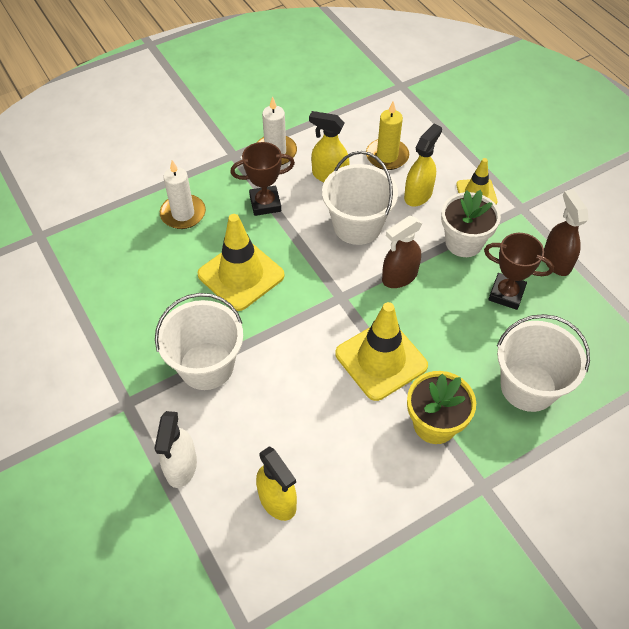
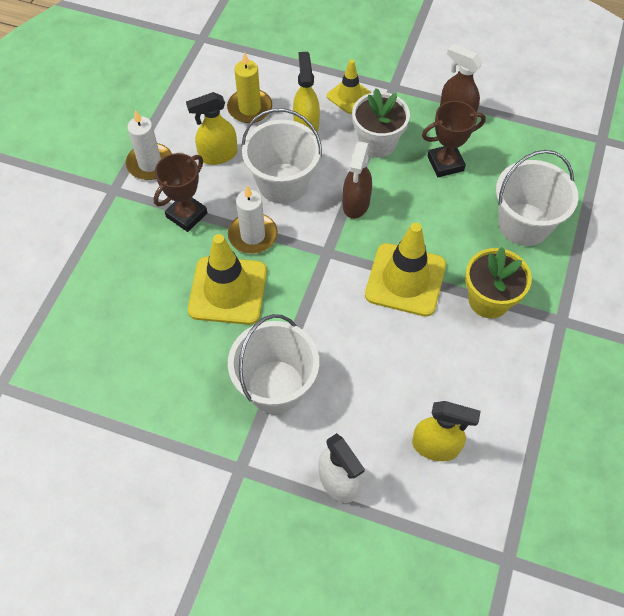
camera: 40 degrees left, 5 degrees up
(183, 214) = (121, 272): white candle -> white candle (253, 235)

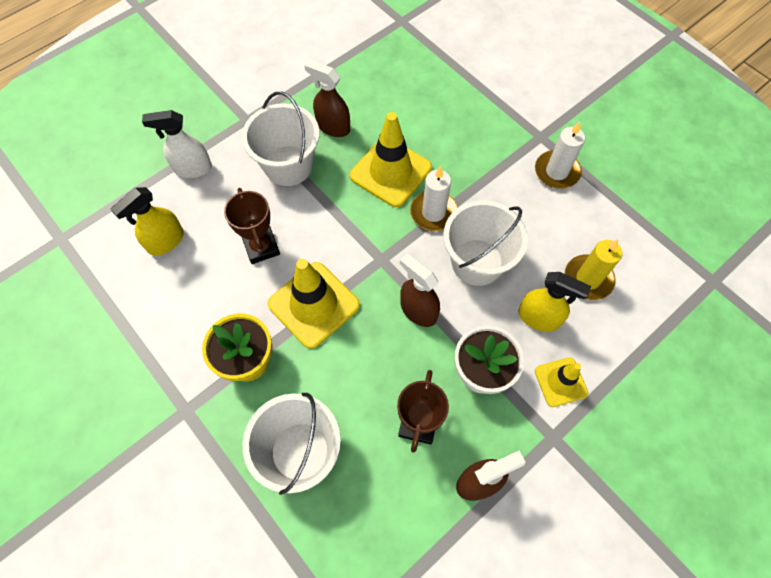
camera: 120 degrees right, 5 degrees up
(186, 215) = (483, 175): brown trophy -> brown trophy (261, 247)
(201, 372) = (333, 127): none -> brown spray bottle
(218, 155) = (539, 226): yellow spray bottle -> none

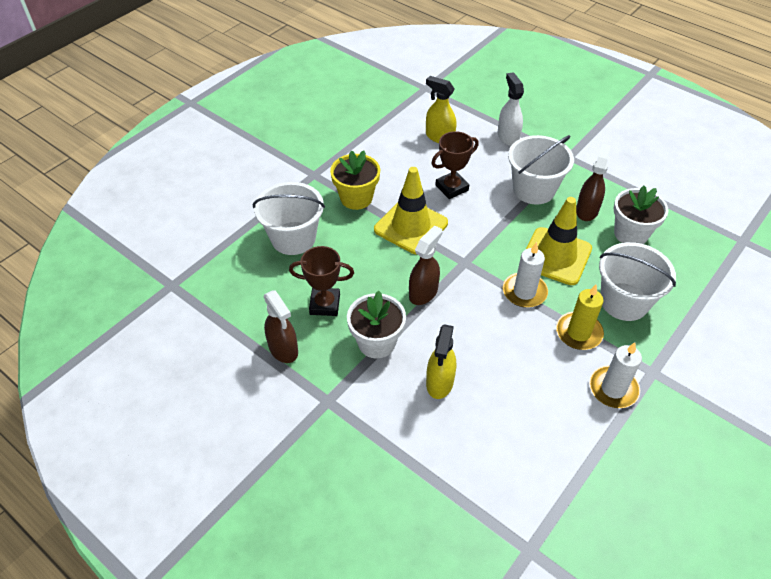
camera: 80 degrees right, 15 degrees down
(374, 100) = (630, 234): none -> white flower pot
(477, 262) = (483, 329): white bucket -> white bucket (624, 301)
(560, 382) = (380, 403): yellow traffic cone -> none
(588, 279) = (493, 423): yellow candle -> yellow candle (578, 333)

